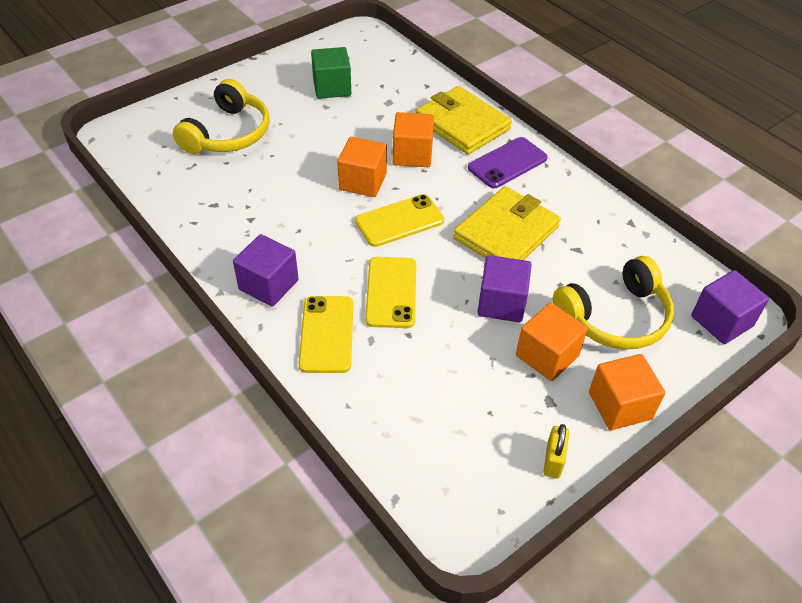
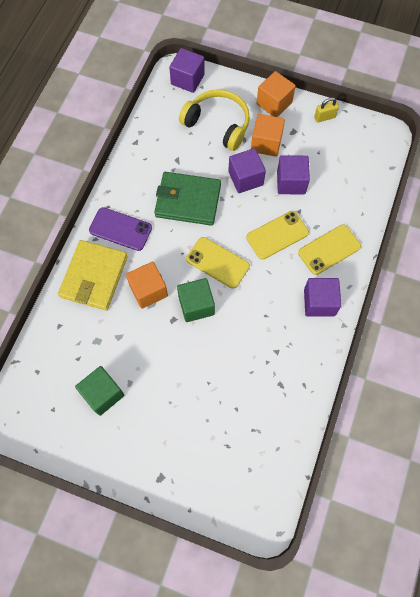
camera: 120 degrees left, 20 degrees up
(228, 134) = (206, 431): yellow headphones -> none
(363, 182) = (196, 305): orange cube -> green cube
(460, 349) = (291, 182): none -> purple cube
(506, 232) = (188, 201): yellow wallet -> green wallet

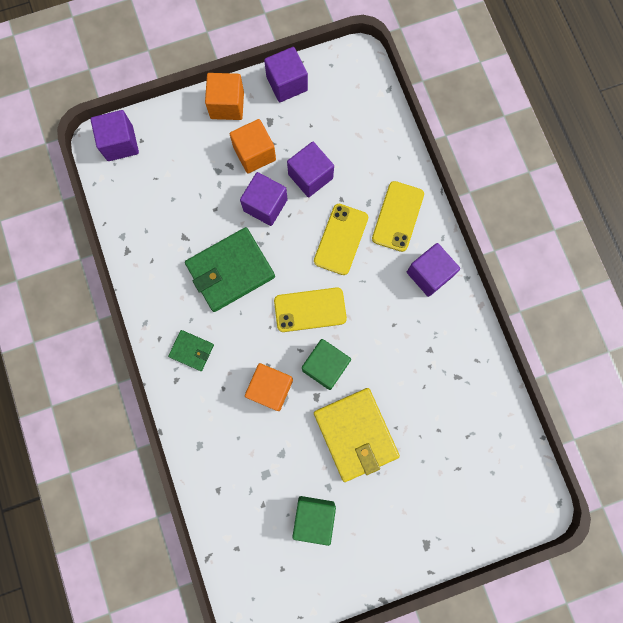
camera: 40 degrees left, 10 degrees up
(94, 277) = (208, 417): yellow wallet -> yellow wallet (355, 434)
(120, 229) = (191, 350): purple phone -> green wallet
(218, 124) = (191, 169): yellow headphones -> none
(324, 117) = (287, 84): yellow padlock -> purple cube

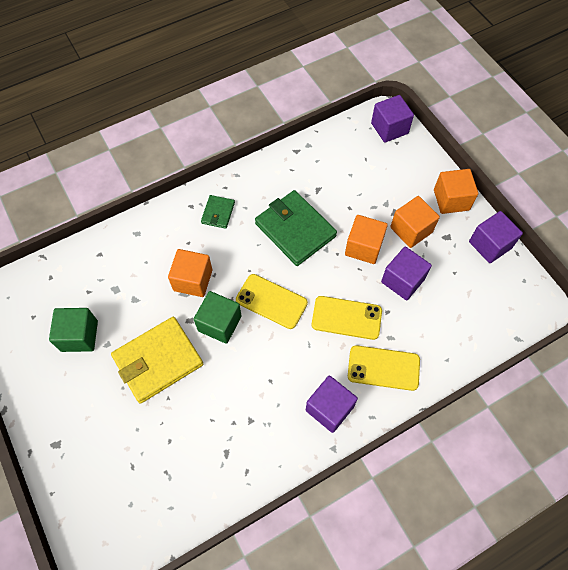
camera: 80 degrees right, 15 degrees down
(265, 205) = (363, 247): purple cube -> orange cube
(310, 310) = (271, 301): yellow phone -> yellow phone turned 45 degrees counterclockwise

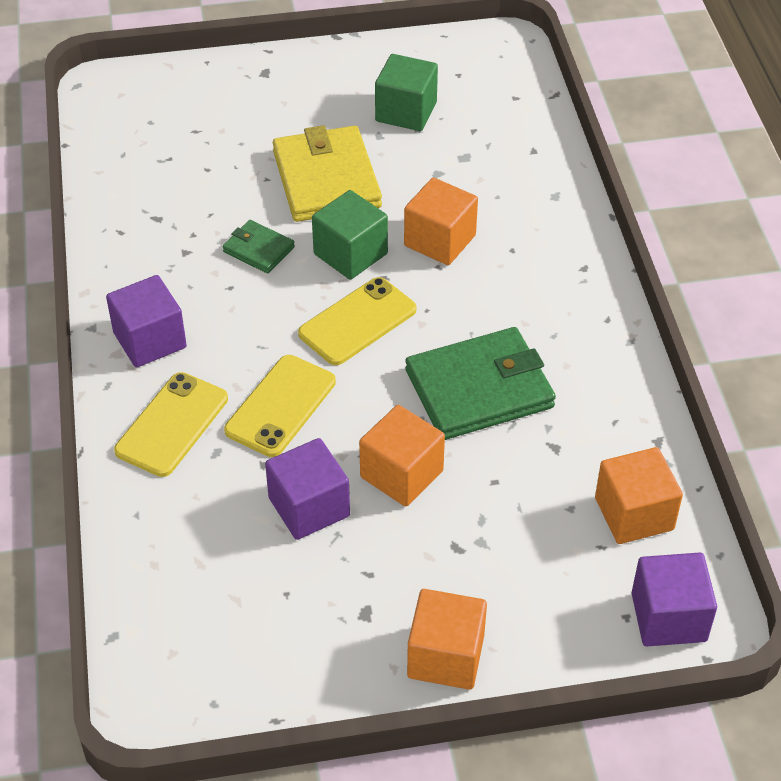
camera: 110 degrees right, 15 degrees down
(218, 213) = (556, 298): green wallet -> green wallet (258, 249)
(411, 230) = (406, 560): orange cube -> orange cube (634, 514)
(490, 245) = (315, 679): purple cube -> none

